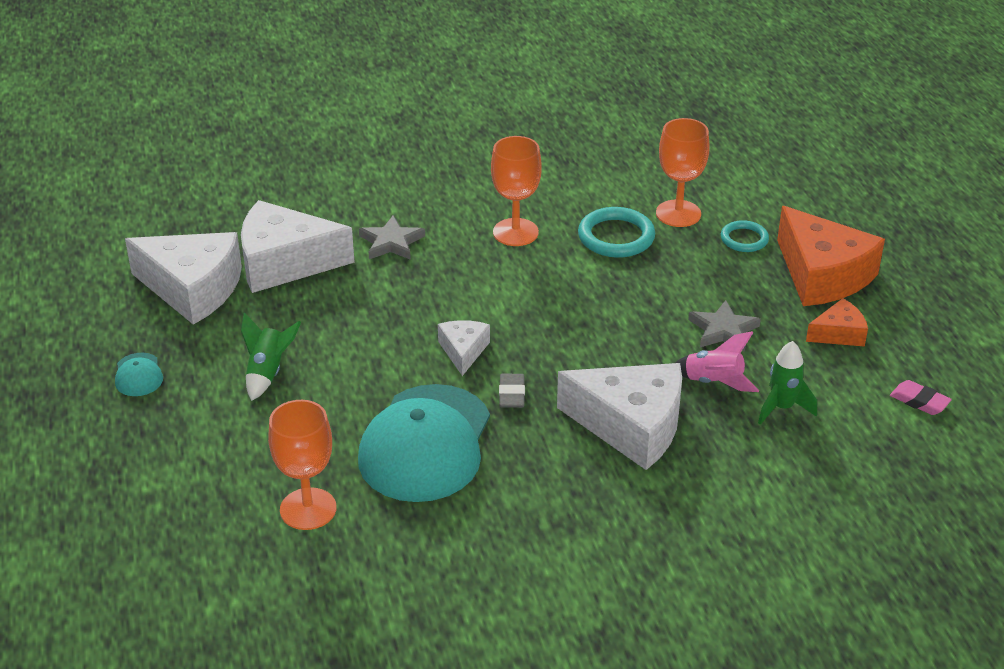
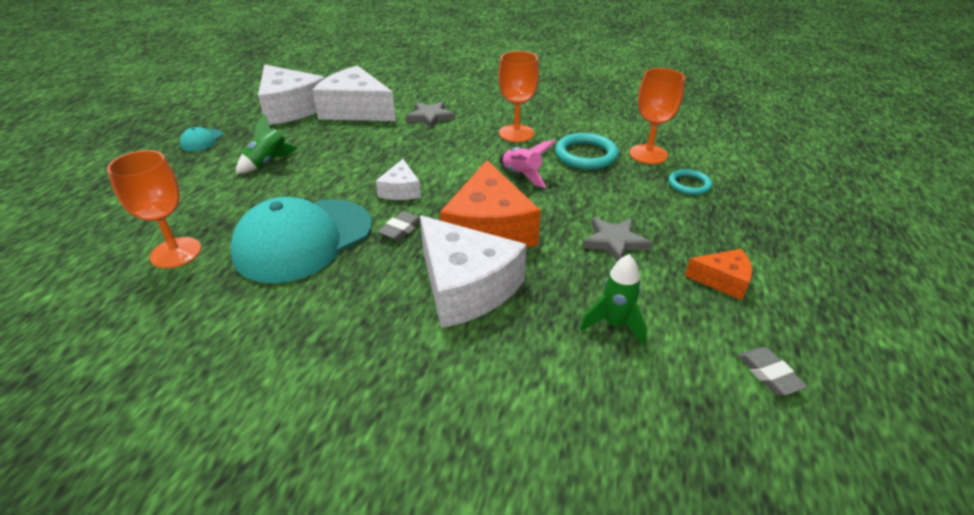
camera: 30 degrees right, 0 degrees up
(463, 351) = (401, 190): white cheese -> white cheese turned 150 degrees clockwise
(713, 382) = (569, 279): pink rocket -> pink rocket (522, 175)
(822, 275) = (741, 230): orange cheese -> orange cheese (489, 229)
(919, 401) = (769, 374): pink eraser -> grey eraser

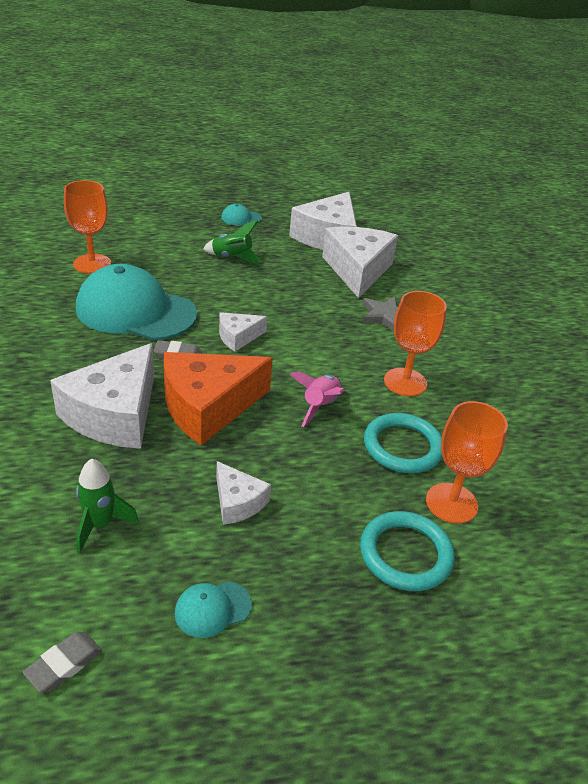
camera: 60 degrees right, 0 degrees up
(614, 242) = (237, 502): grey star -> white cheese
(689, 184) = (405, 554): turquoise ring -> turquoise ring, size x1.60
(723, 280) = (212, 609): orange cheese -> turquoise cap

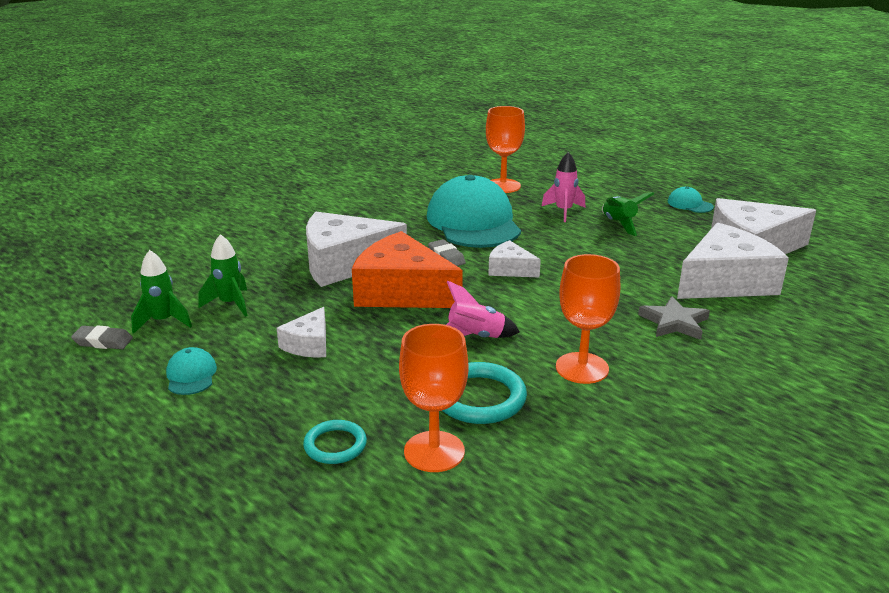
camera: 60 degrees right, 10 degrees down
(77, 593) = (163, 321): none -> green rocket
(179, 265) = (563, 211): none -> pink rocket
(212, 609) = (191, 375): turquoise cap -> turquoise cap turned 45 degrees clockwise
(405, 554) = (335, 445): turquoise ring -> turquoise ring, size x0.62

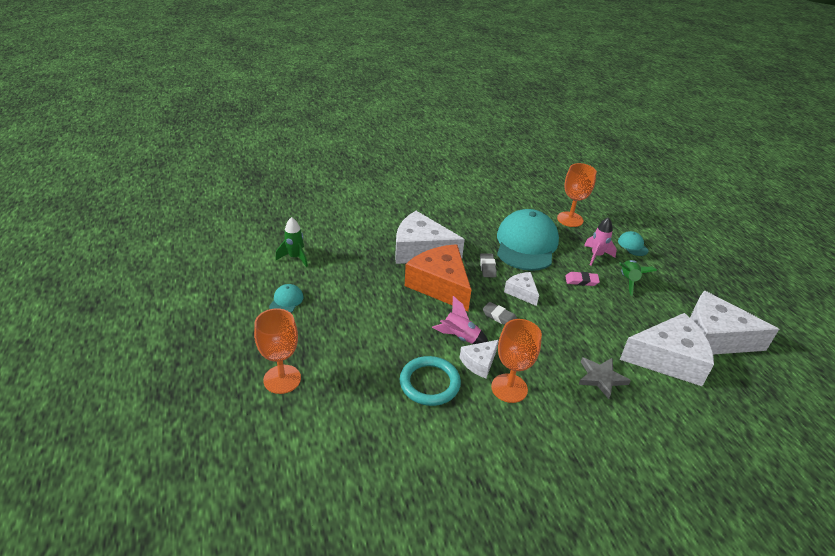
camera: 25 degrees right, 10 degrees up
(103, 341) = (257, 260): grey eraser -> grey eraser (499, 317)
(230, 304) = (337, 258): green rocket -> none
(309, 344) = (360, 304): white cheese -> white cheese (479, 363)
(335, 445) = (328, 380): turquoise ring -> none
(434, 451) = (377, 409): orange goblet -> orange goblet (282, 379)
(568, 239) = (581, 281): none -> pink eraser
(689, 204) = (699, 281): turquoise cap -> turquoise cap (632, 245)

